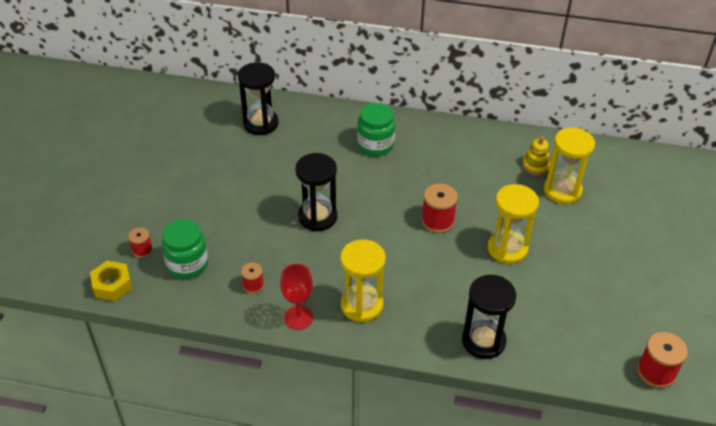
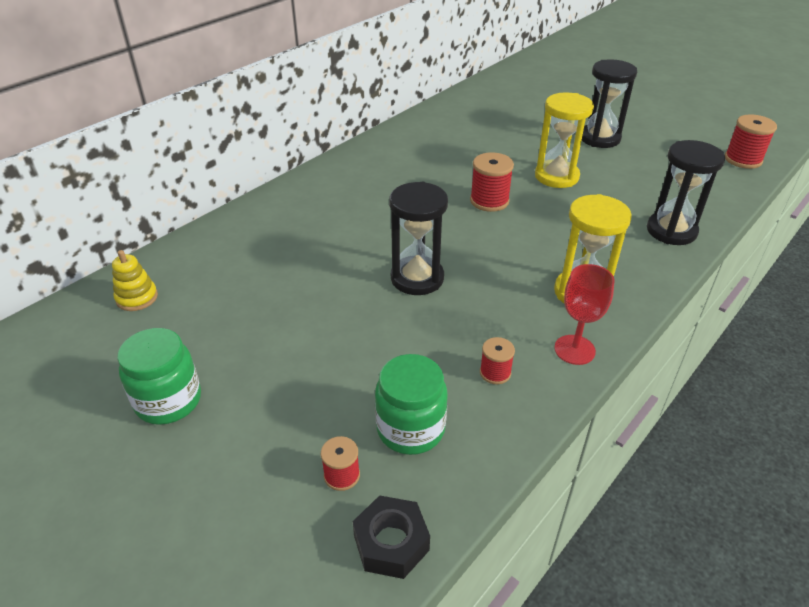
camera: 60 degrees left, 5 degrees down
(112, 285) = (391, 543): yellow nut -> black nut
(260, 124) = (208, 269): black hourglass -> black hourglass (600, 138)
(375, 145) = (340, 200): green jar -> green jar (168, 401)
(535, 166) = (460, 126): yellow stacking toy -> yellow stacking toy (137, 298)
(562, 190) = (503, 126): yellow hourglass -> none

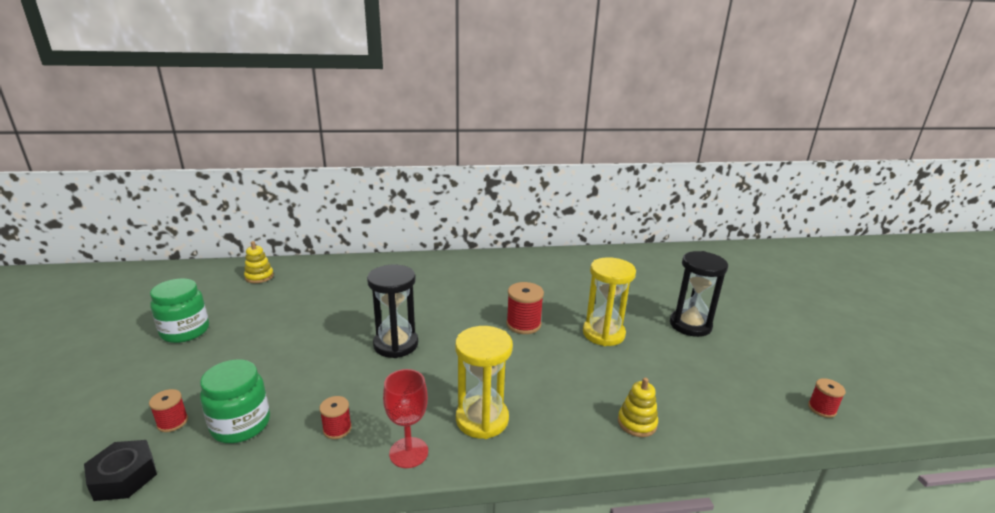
camera: 40 degrees right, 15 degrees down
(671, 231) = (637, 423): black hourglass -> yellow stacking toy
(743, 160) = (822, 409): red spool -> red spool, size x0.60

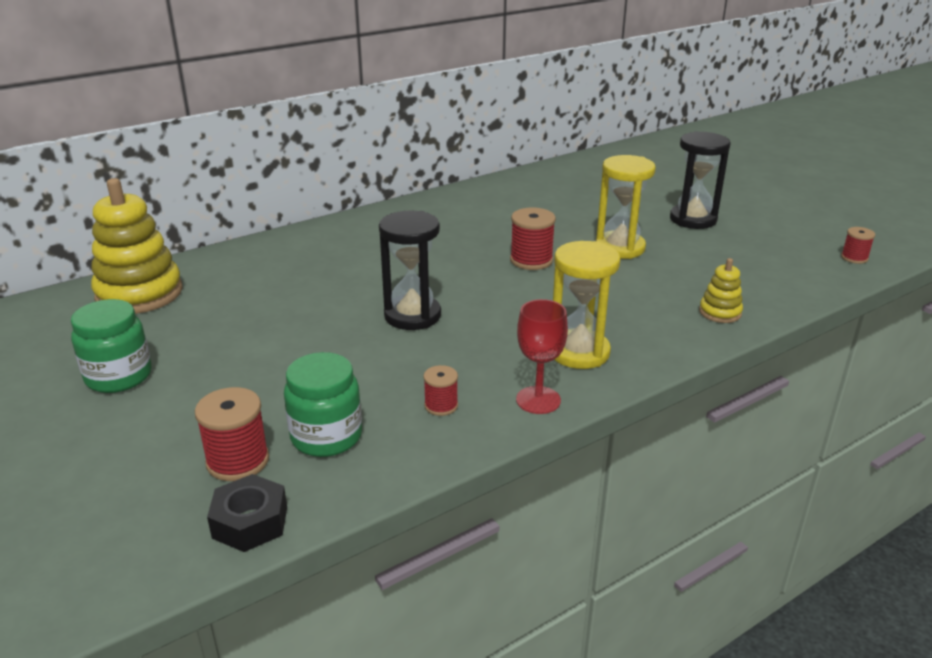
camera: 25 degrees left, 5 degrees up
(172, 422) = (238, 461): red spool -> red spool, size x1.68
(259, 277) = (139, 293): yellow stacking toy -> yellow stacking toy, size x2.09

